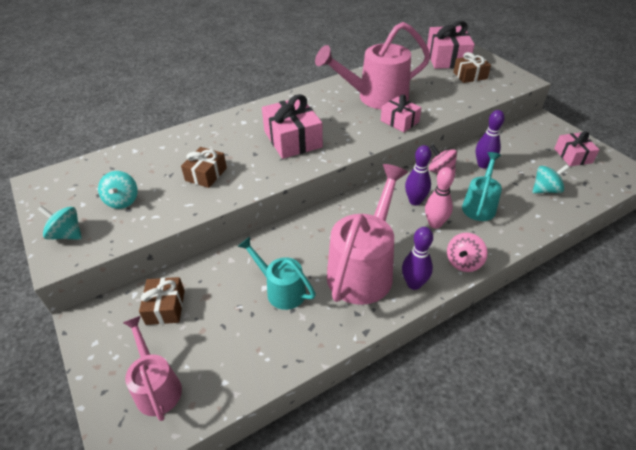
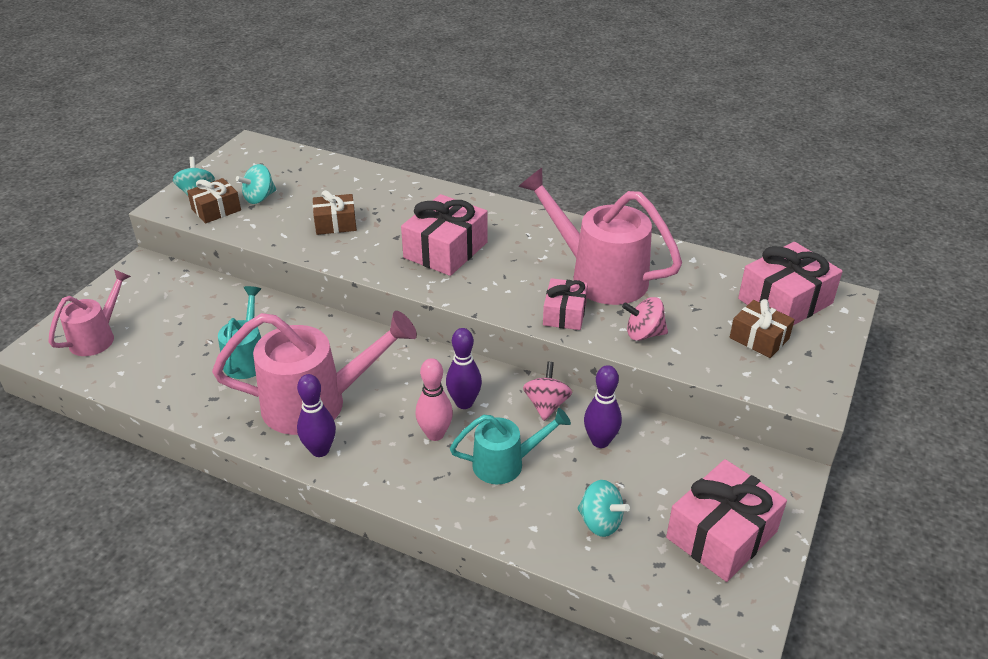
camera: 55 degrees right, 5 degrees down
(165, 307) = (181, 299): brown gift -> brown gift (216, 210)
(463, 262) = (385, 480): pink spinning top -> pink spinning top (643, 334)
(573, 156) = (721, 534): pink gift -> pink gift, size x1.64

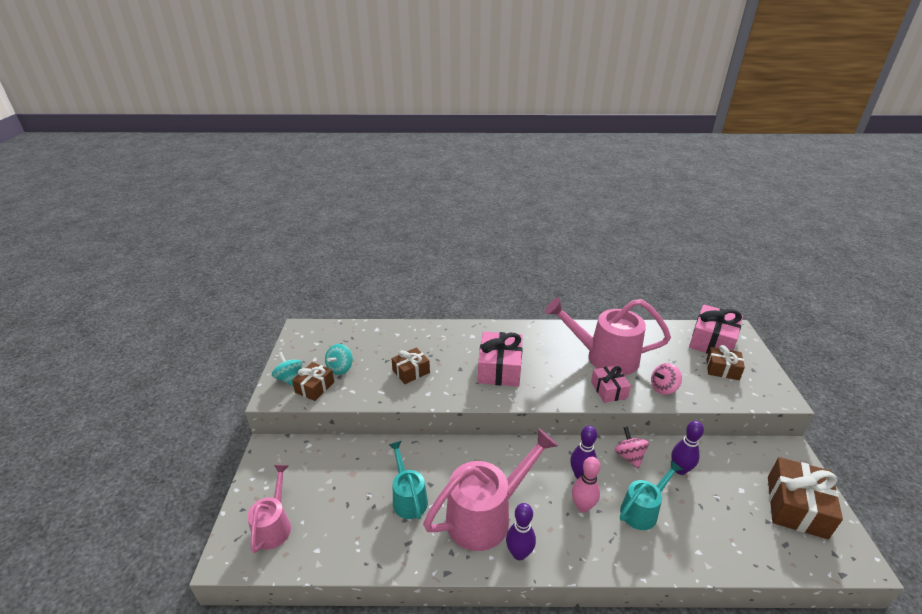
camera: 25 degrees left, 5 degrees down
(600, 522) = (730, 529): turquoise spinning top -> none
(721, 534) = (796, 506): pink gift -> brown gift

